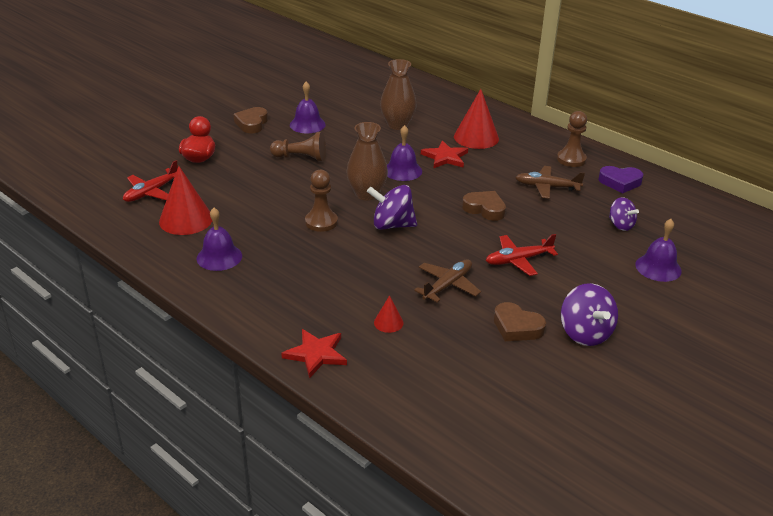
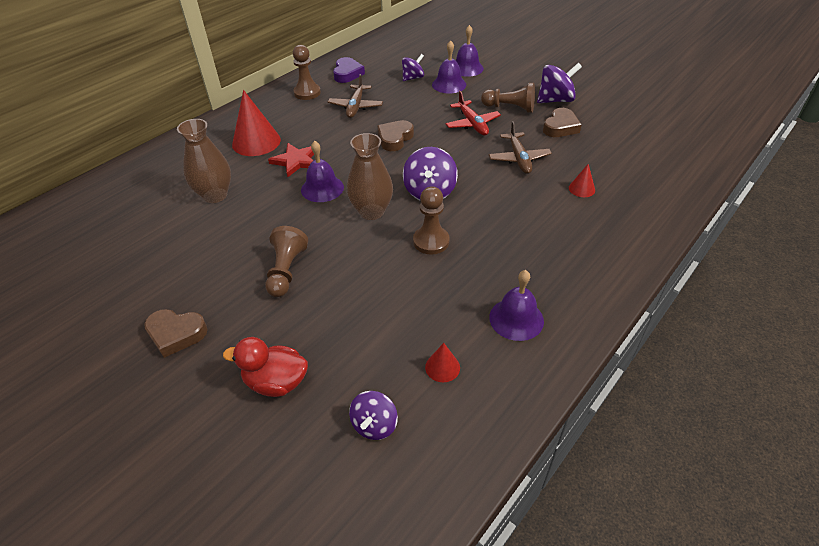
camera: 90 degrees left, 10 degrees up
(151, 192) = (374, 425): red plane -> purple spinning top
(186, 219) = (442, 367): red cone -> red cone, size x0.49
(307, 124) = (194, 273): purple bell -> purple bell (449, 84)
(316, 354) = (643, 228): red star -> none
(447, 285) = (519, 158): brown plane -> brown plane turned 135 degrees counterclockwise
(559, 292) = (510, 108): none -> brown pawn

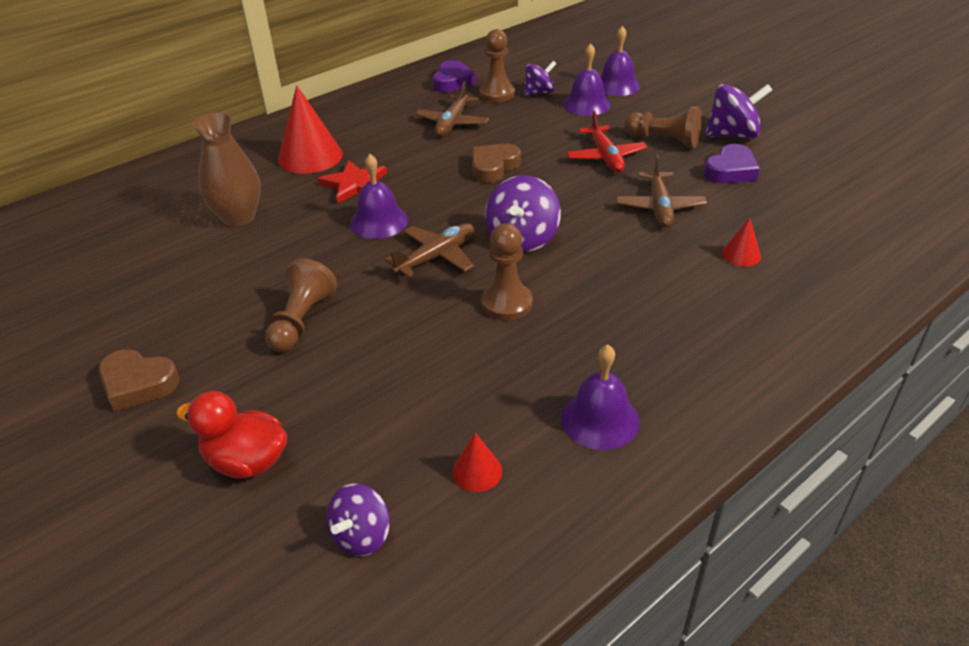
camera: 10 degrees right, 5 degrees down
(307, 93) = (393, 101): brown pawn -> brown pawn (497, 94)
(371, 211) = (436, 257): brown vase -> brown plane
(560, 127) = (730, 170): brown heart -> purple heart

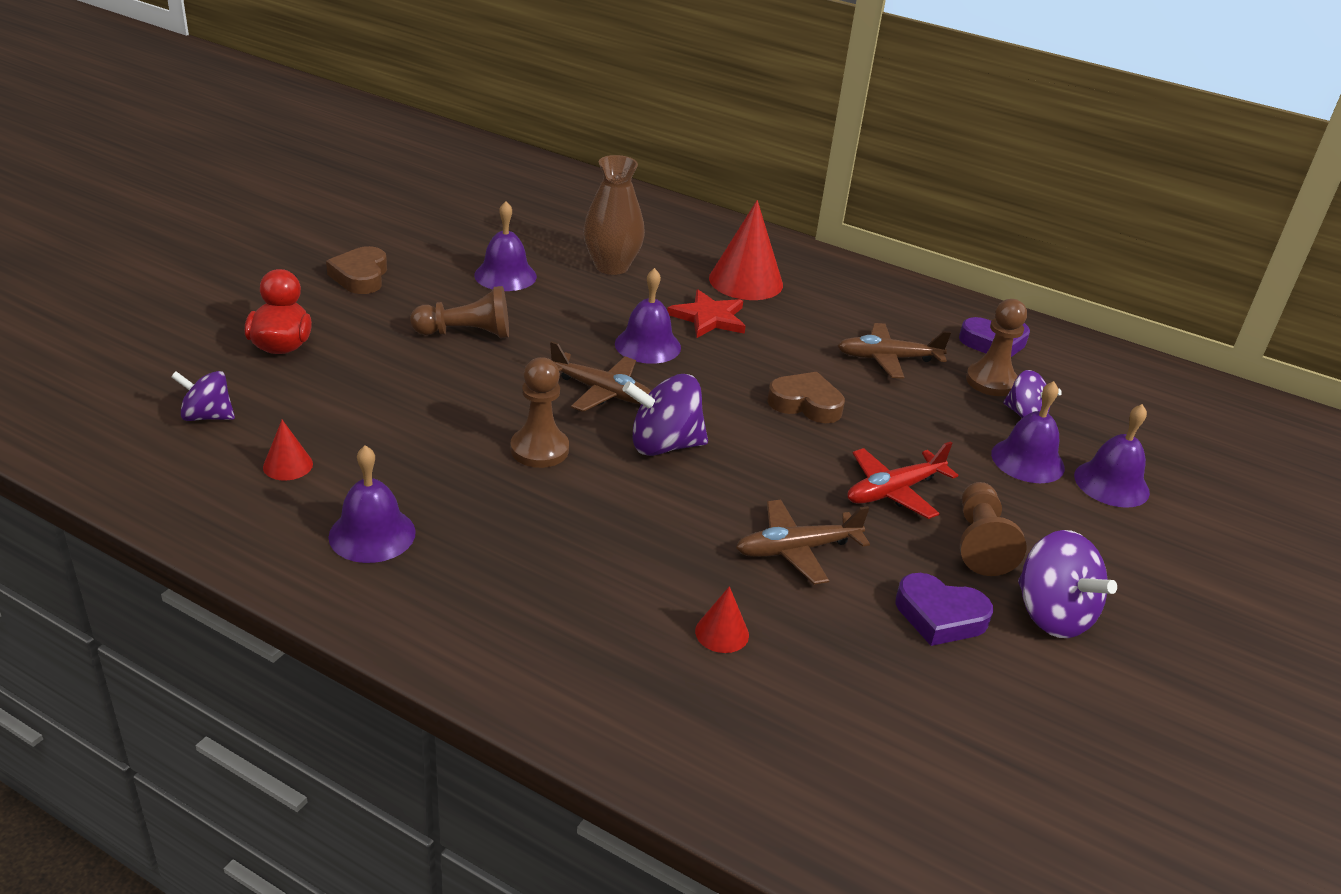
camera: 65 degrees right, 5 degrees down
(210, 281) = (505, 275): none -> purple bell

